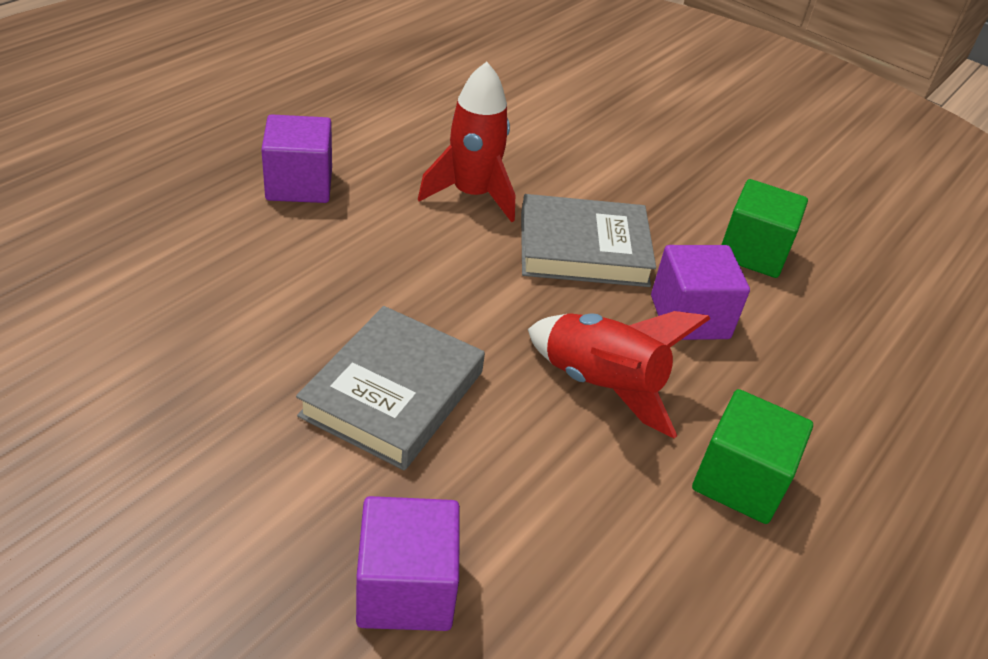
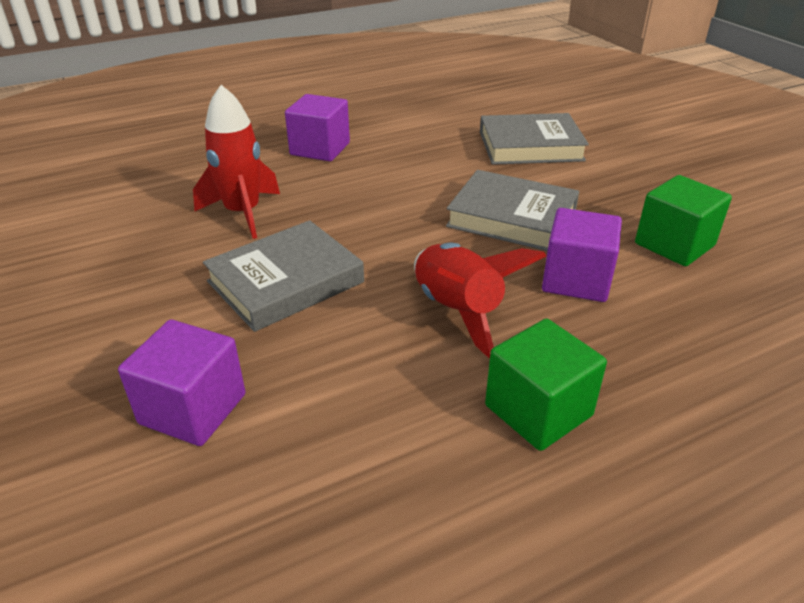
camera: 30 degrees right, 5 degrees down
(472, 195) = (444, 171): red rocket -> red rocket (243, 213)
(545, 142) = (530, 146): none -> grey book

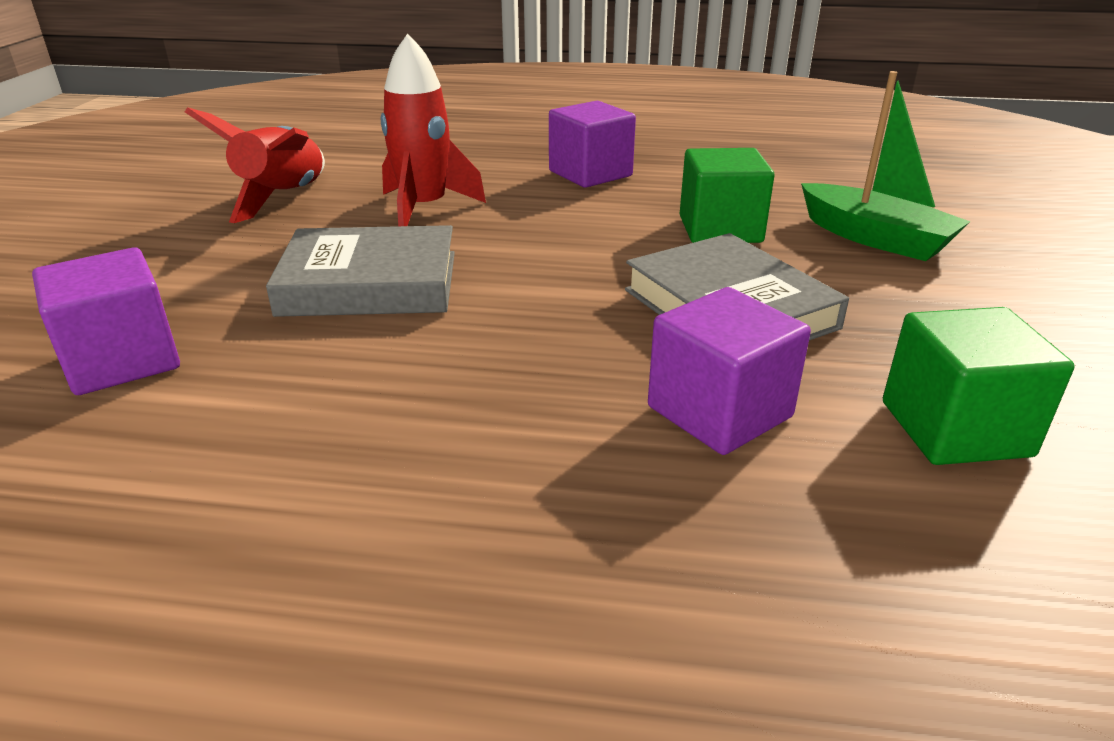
camera: 35 degrees right, 5 degrees down
(458, 311) = (506, 383): red rocket -> red rocket (284, 198)
(530, 146) = (875, 238): grey book -> green boat
(538, 410) = (437, 541): green cube -> green cube (720, 229)

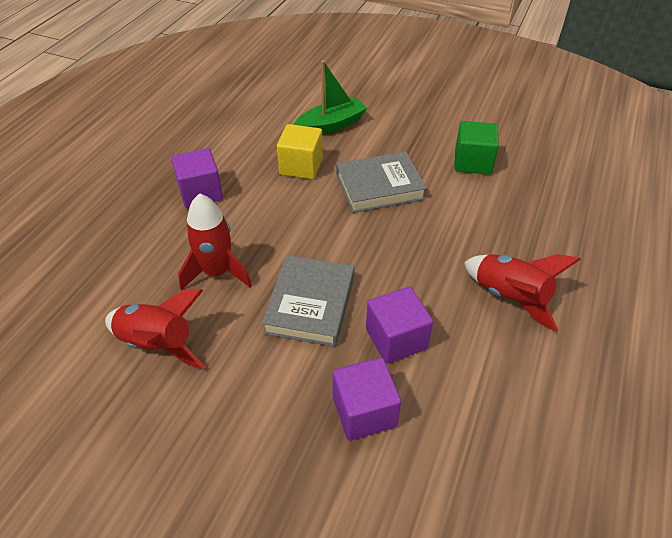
camera: 75 degrees left, 15 degrees up
(437, 534) = (510, 297): none -> red rocket
(719, 412) = (453, 211): purple cube -> purple cube (396, 339)
(720, 229) = (301, 166): green cube -> yellow cube

